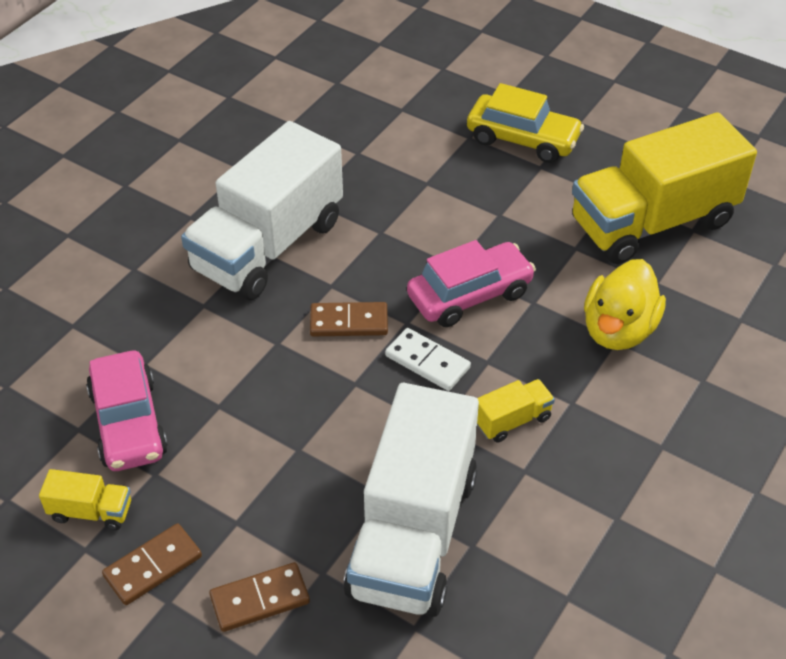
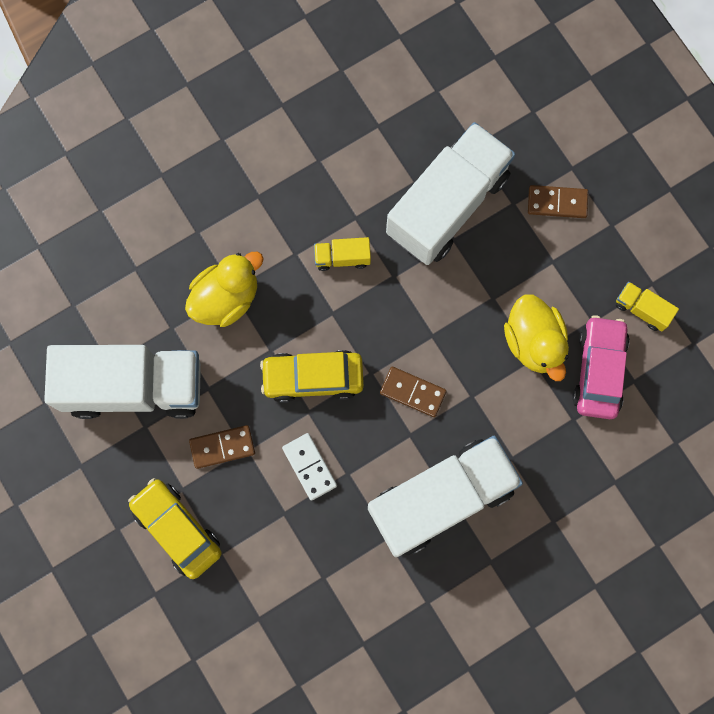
camera: 155 degrees left, 30 degrees up
(153, 566) = (614, 253): brown domino -> brown domino (222, 447)
(224, 422) = (534, 342): none -> yellow duck
(427, 362) = (374, 331): white domino -> white domino (309, 467)
(469, 295) = (313, 378): pink car -> yellow car
(652, 222) = (134, 387): yellow truck -> white truck

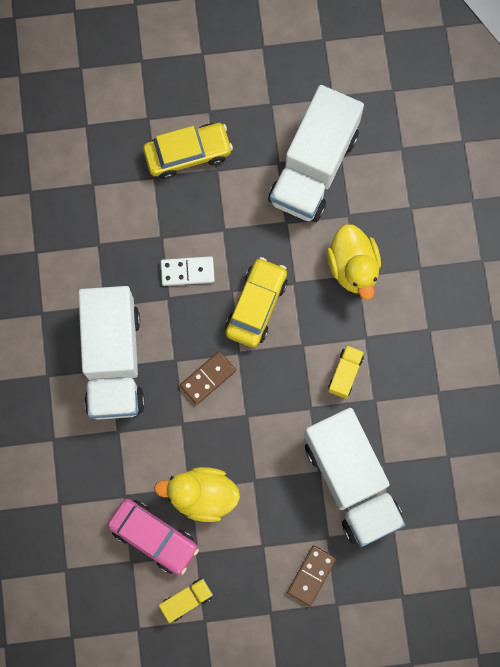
camera: 115 degrees right, 0 degrees up
(222, 447) = (234, 213): brown domino -> none

